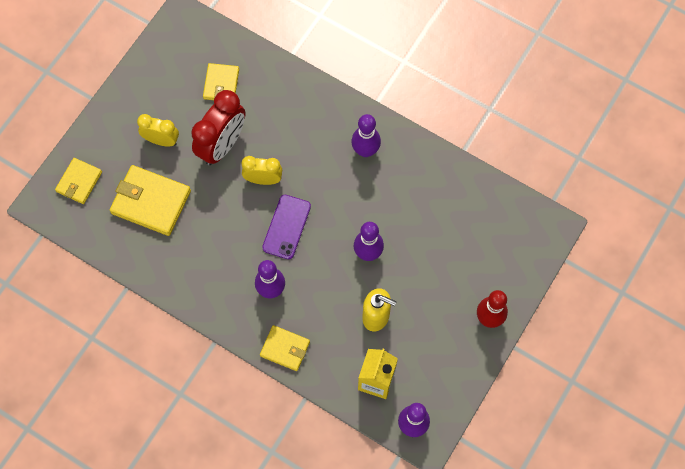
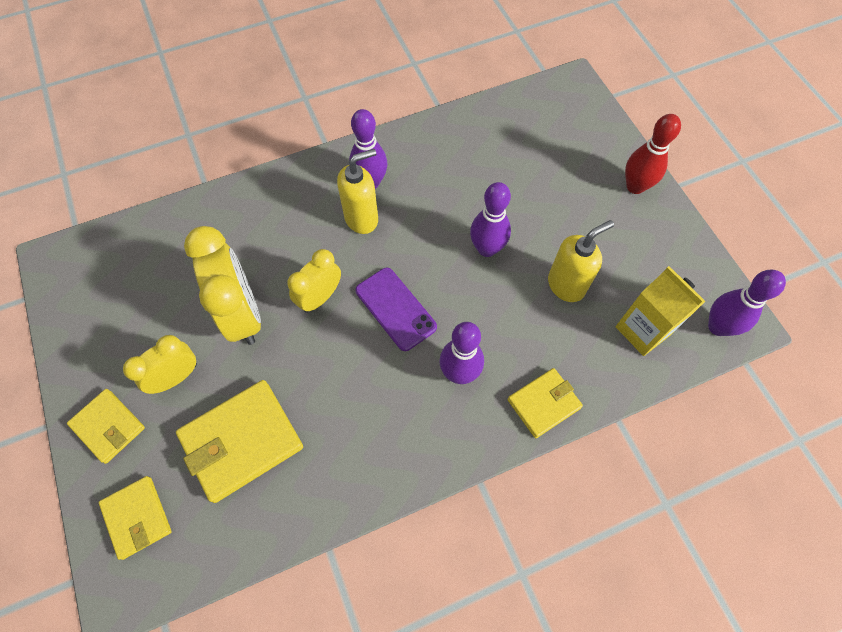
camera: 55 degrees left, 5 degrees down
(221, 84) = (171, 269): yellow wallet -> yellow wallet (108, 426)
(222, 145) = (243, 314): red clock -> yellow clock
(334, 164) = (362, 218): none -> yellow soap dispenser

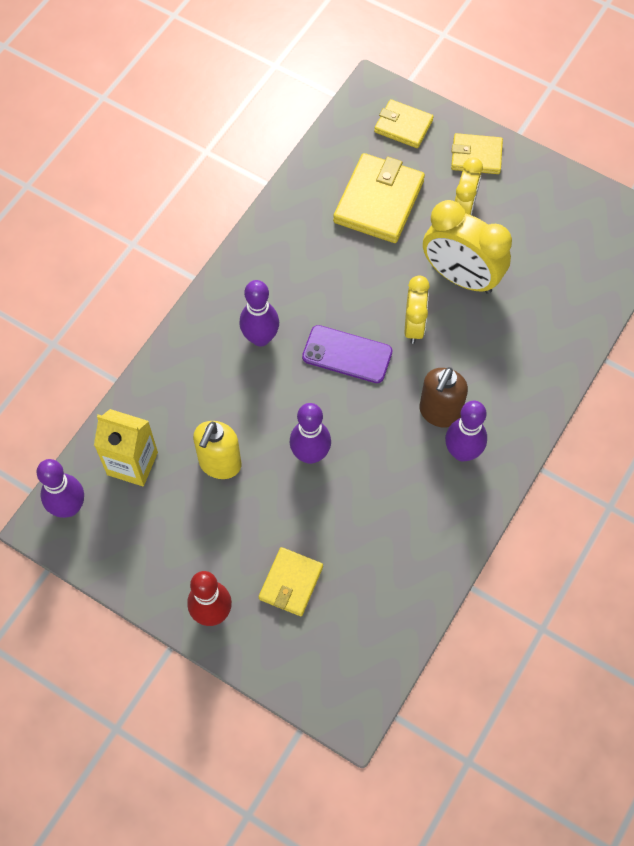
camera: 145 degrees right, 0 degrees up
(362, 218) = (439, 412): yellow soap dispenser -> brown soap dispenser
(544, 404) = (181, 355): yellow wallet -> yellow wallet (291, 583)

